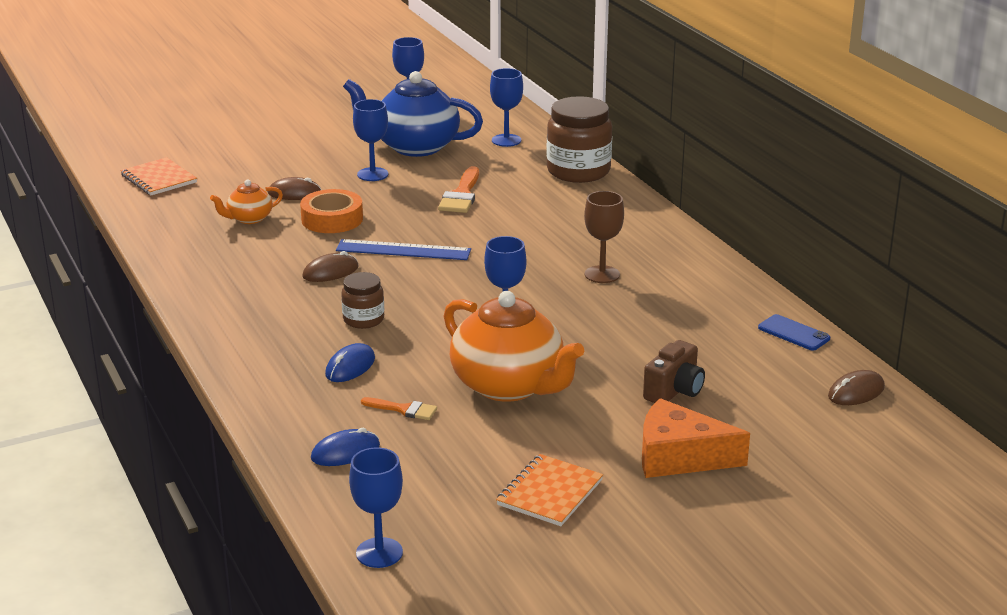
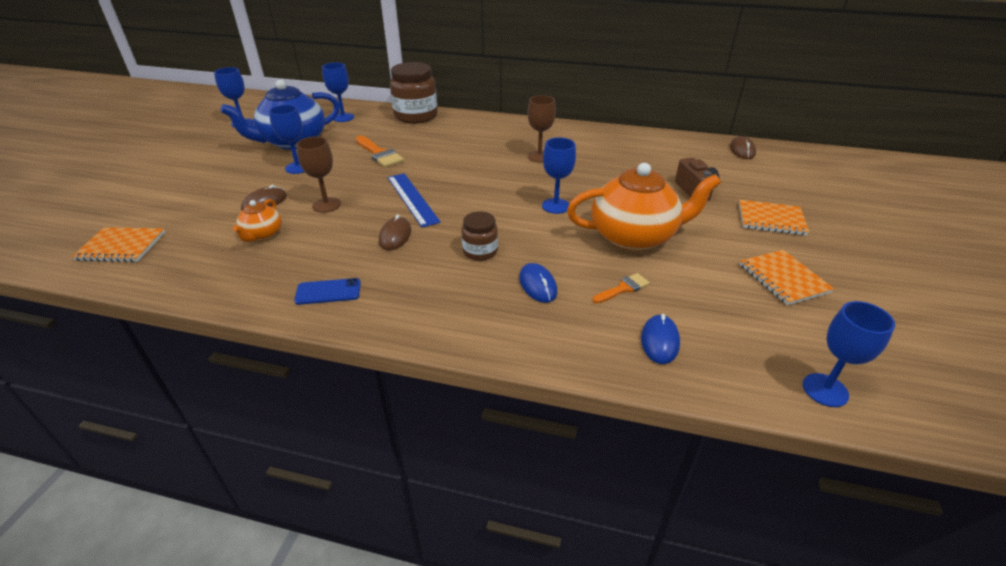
camera: 50 degrees left, 10 degrees up
(332, 219) = (326, 205): orange tape -> brown goblet
(403, 250) = (412, 199): blue ruler -> blue ruler turned 75 degrees counterclockwise
(679, 456) = (771, 219): orange cheese -> orange notebook
(793, 333) = (667, 140): blue phone -> blue phone (328, 292)

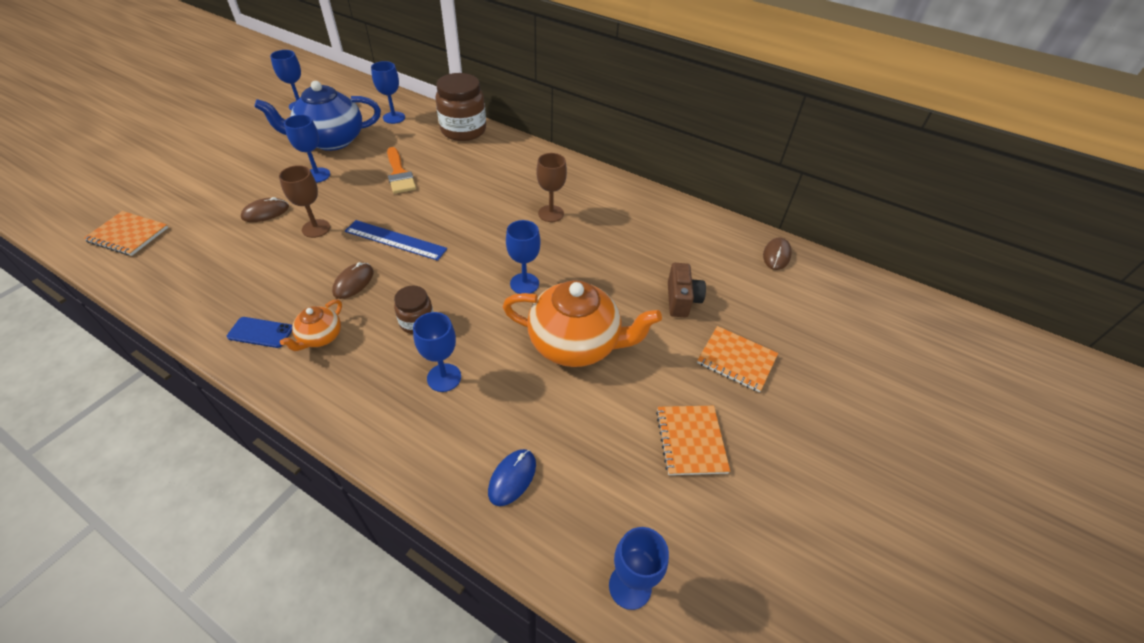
camera: 15 degrees right, 10 degrees up
(262, 235) = (243, 251): orange teapot -> orange teapot (320, 337)
(412, 199) = (395, 240): blue ruler -> blue ruler turned 60 degrees counterclockwise
(538, 285) = (444, 377): blue mouse -> blue goblet
(623, 288) = (521, 405): orange brush -> none

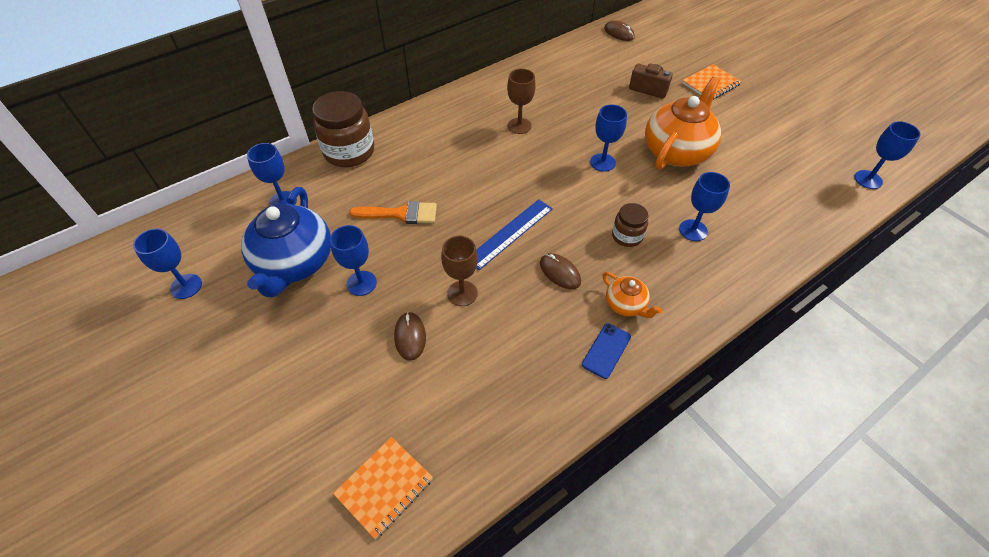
camera: 65 degrees left, 5 degrees up
(512, 478) = (789, 212): blue mouse -> none
(690, 441) = (771, 124): orange notebook -> none

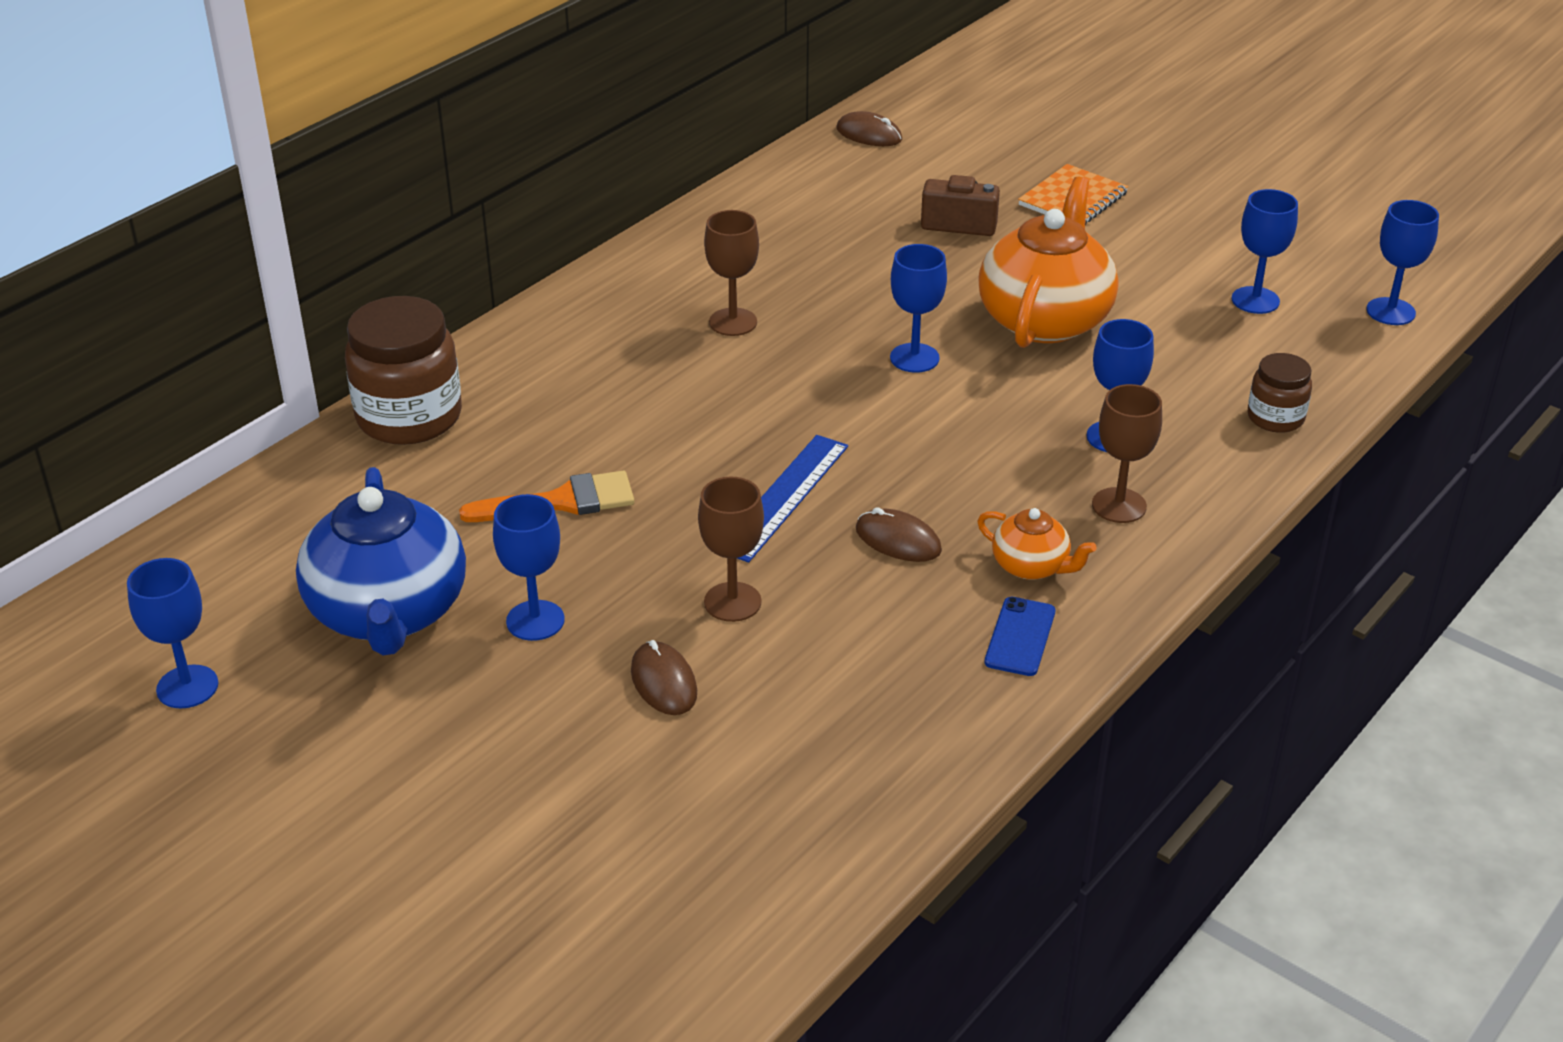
camera: 15 degrees left, 15 degrees down
(283, 201) = (313, 520): blue goblet -> blue goblet (1255, 300)
(384, 487) = (711, 892): orange notebook -> none
(627, 236) = (998, 465): brown jar -> brown jar (1275, 418)
(685, 275) = (1119, 505): none -> brown goblet

